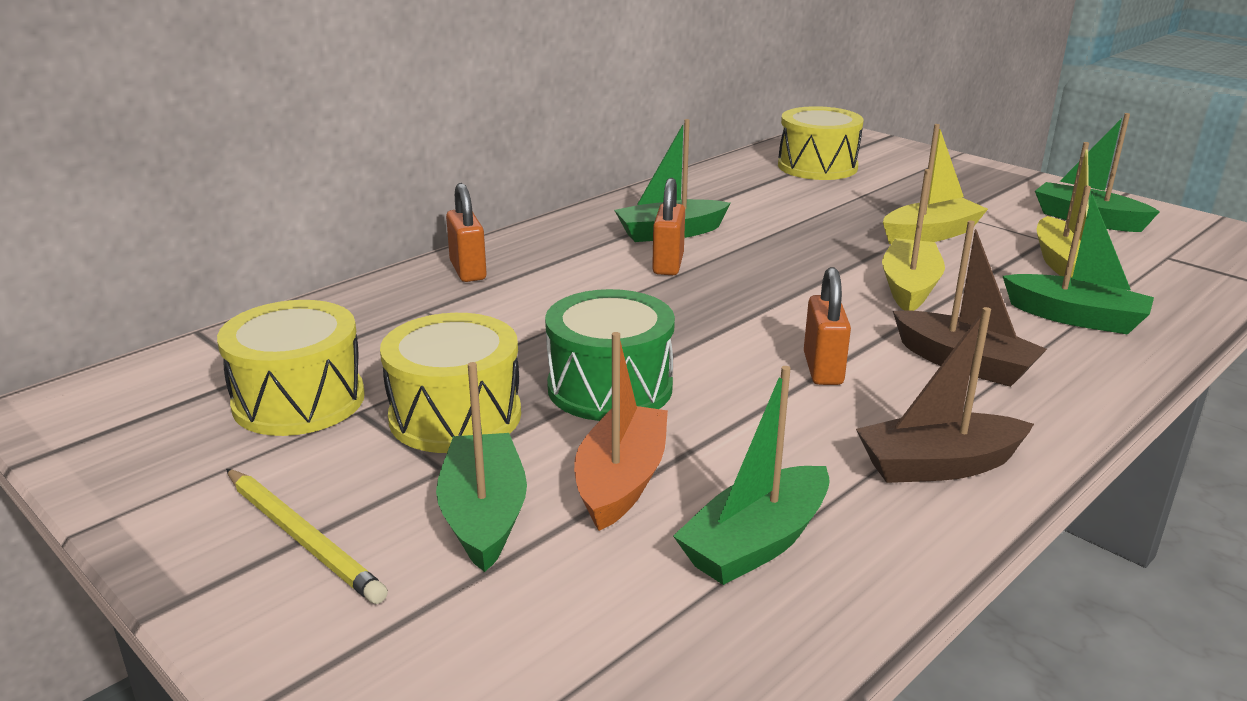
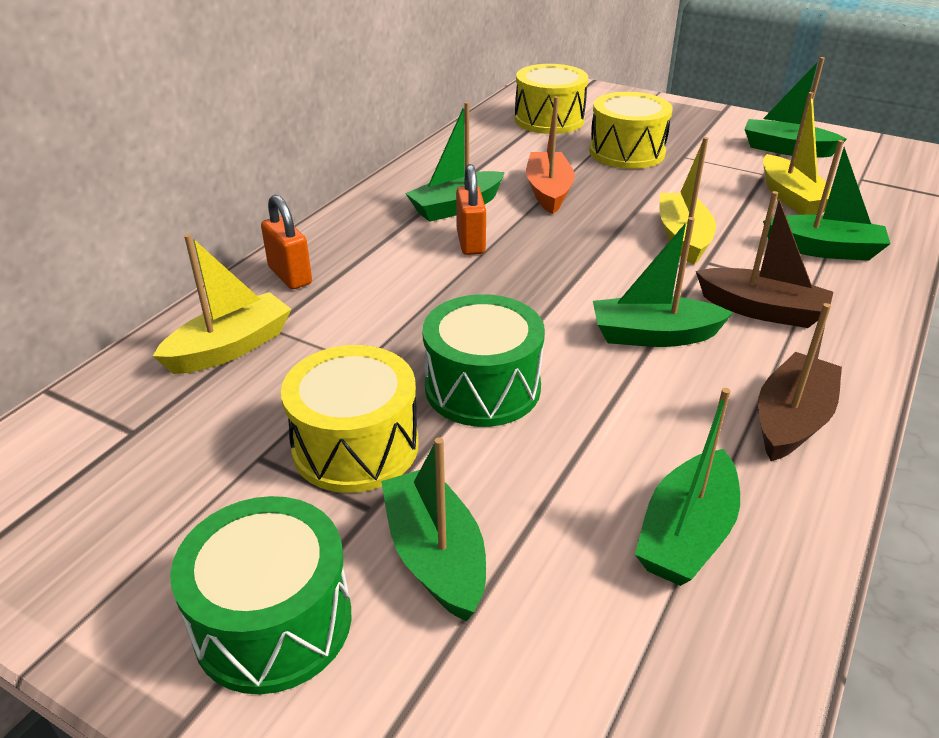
camera: 15 degrees left, 10 degrees up
(299, 400) = (192, 456): yellow drum -> yellow drum (626, 152)
(303, 538) = (273, 622): yellow pencil -> green drum
(621, 481) = (541, 490): orange boat -> orange boat (548, 192)
(823, 369) = (653, 335): orange padlock -> green boat
(930, 234) = (674, 180): yellow boat -> yellow boat (230, 348)
(938, 465) = (791, 420): brown boat -> brown boat turned 150 degrees clockwise

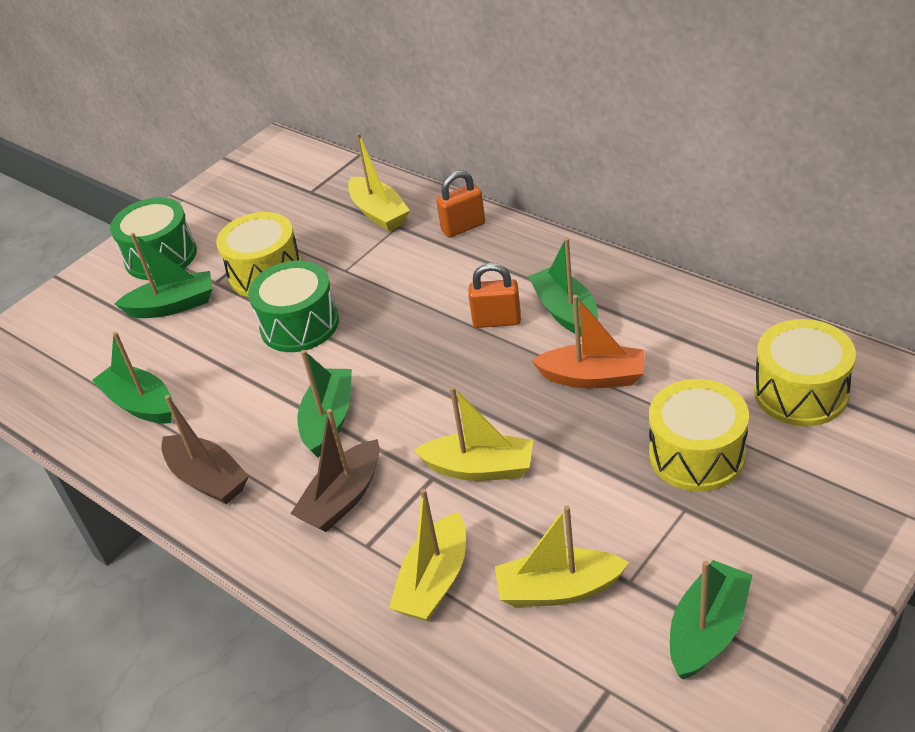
camera: 105 degrees right, 5 degrees up
(823, 250) = (434, 581): green boat -> yellow boat

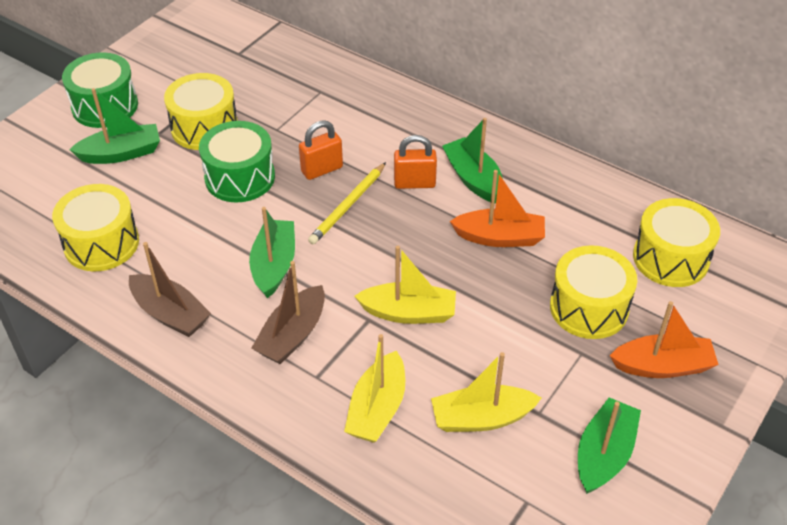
camera: 10 degrees left, 5 degrees up
(141, 404) = (101, 243): green boat -> yellow drum
(379, 213) = (303, 78): yellow boat -> none
(418, 350) = (348, 206): none -> yellow pencil
(463, 227) = (379, 96): orange padlock -> orange padlock (322, 169)
(786, 521) = (662, 366): none -> orange boat

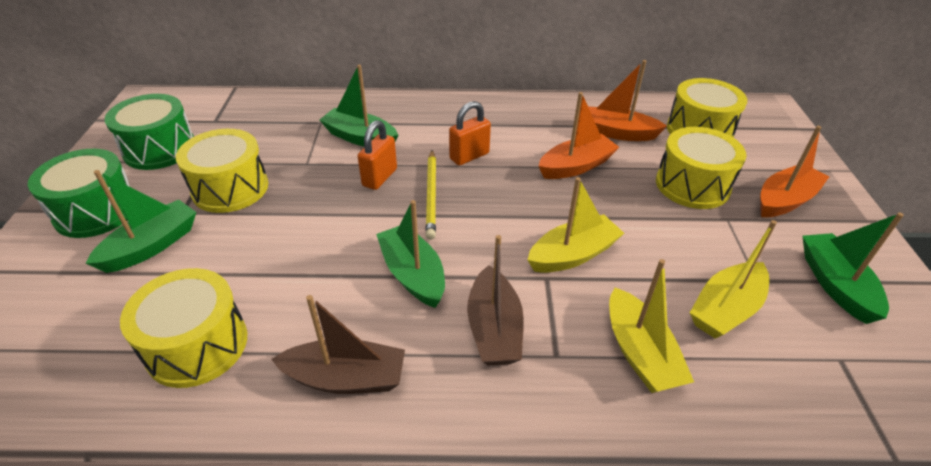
camera: 35 degrees left, 5 degrees down
(240, 177) = (306, 215): green drum -> green drum (160, 149)
(473, 178) = (511, 135): green boat -> green boat (360, 138)
(579, 222) = (617, 133): none -> orange boat

